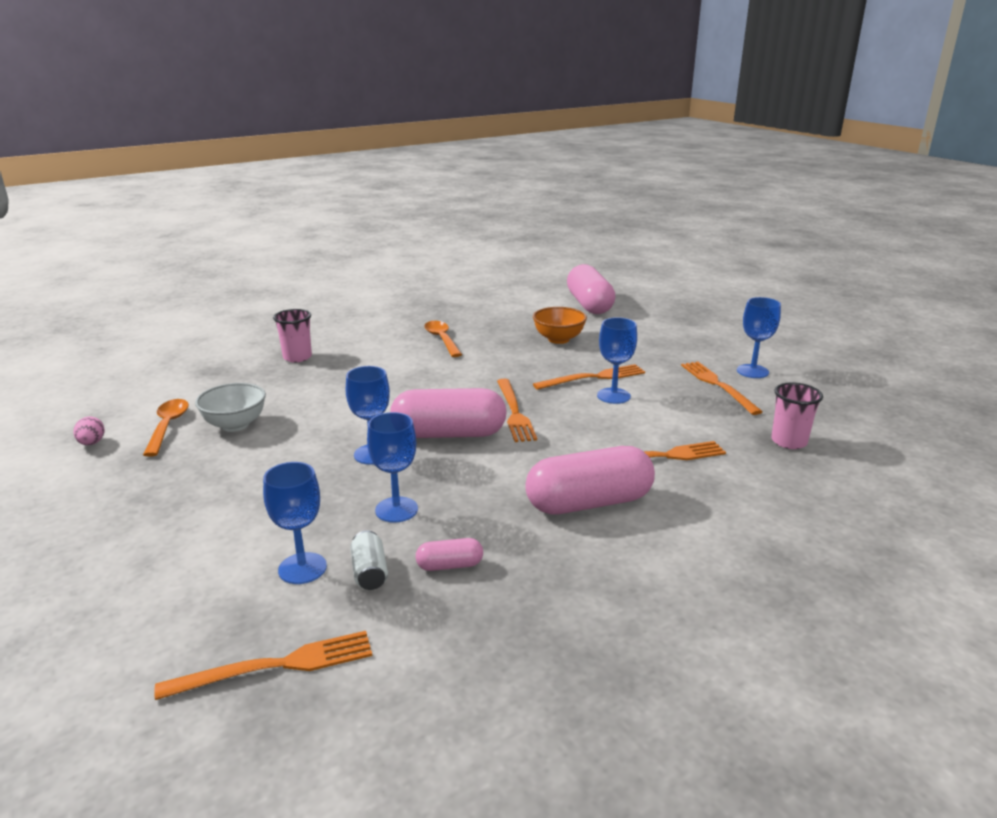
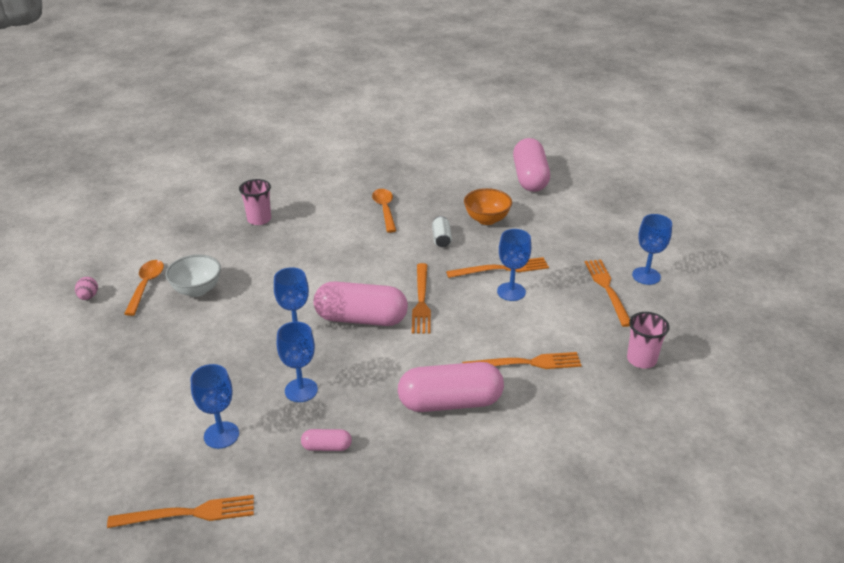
camera: 10 degrees right, 10 degrees up
(369, 572) = (268, 445): white can -> white can (441, 239)

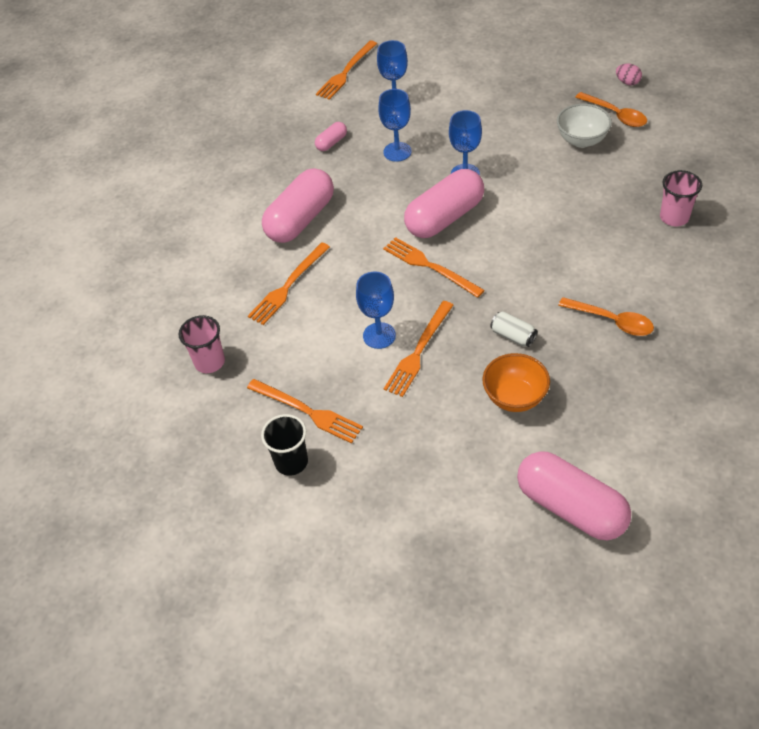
camera: 135 degrees right, 15 degrees up
(646, 276) = (291, 462): blue goblet -> black cup

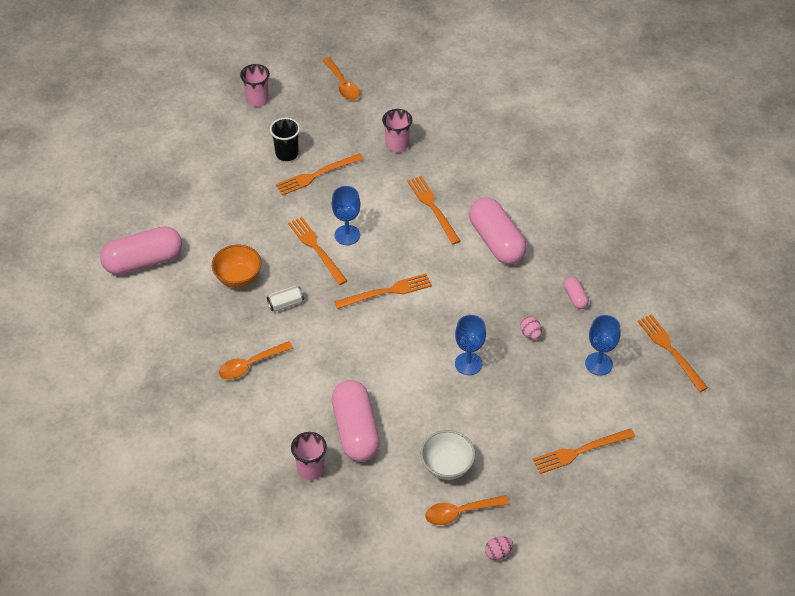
camera: 115 degrees right, 0 degrees up
(130, 471) = (343, 85): none -> orange spoon
(211, 554) = (257, 99): none -> pink cup
(397, 152) = (530, 334): blue goblet -> pink egg
(444, 217) = (429, 325): pink capsule -> pink capsule (356, 430)
(492, 79) = (580, 451): none -> orange fork

